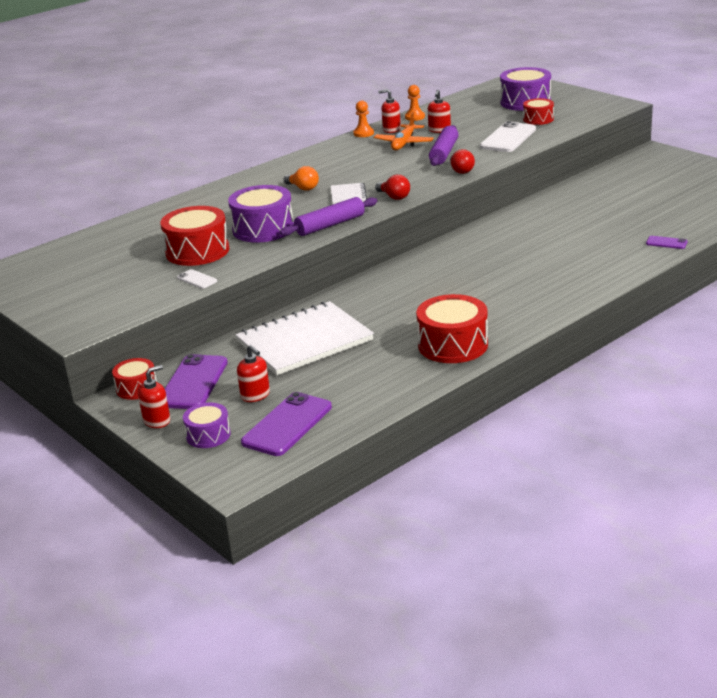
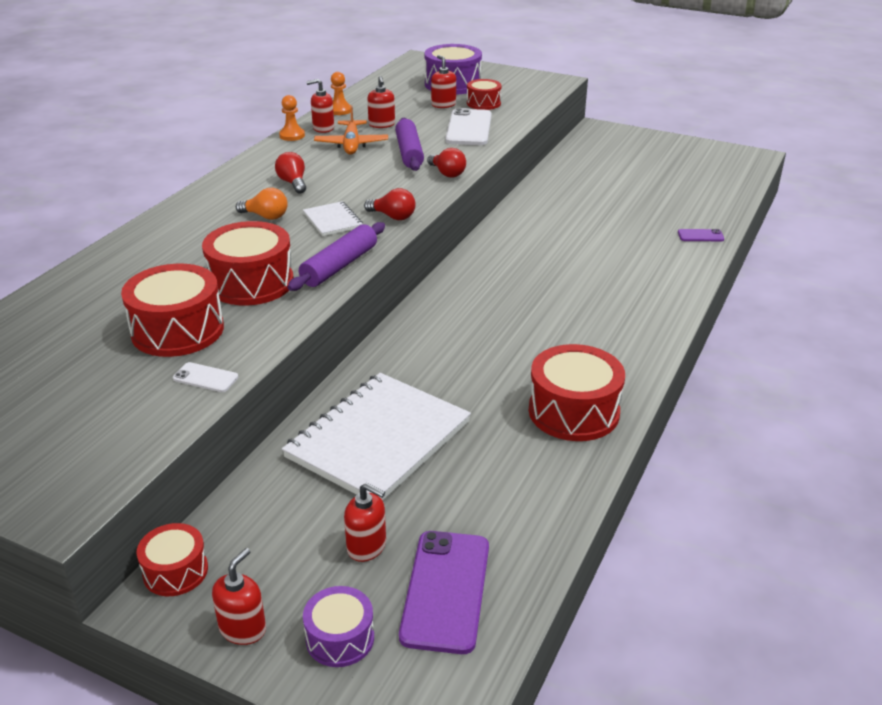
camera: 25 degrees left, 5 degrees up
(193, 383) = (259, 542): purple phone -> none
(263, 229) = (251, 283): purple drum -> red drum
(339, 167) = (293, 183): none -> red light bulb
(503, 118) = (443, 105): none -> red soap dispenser

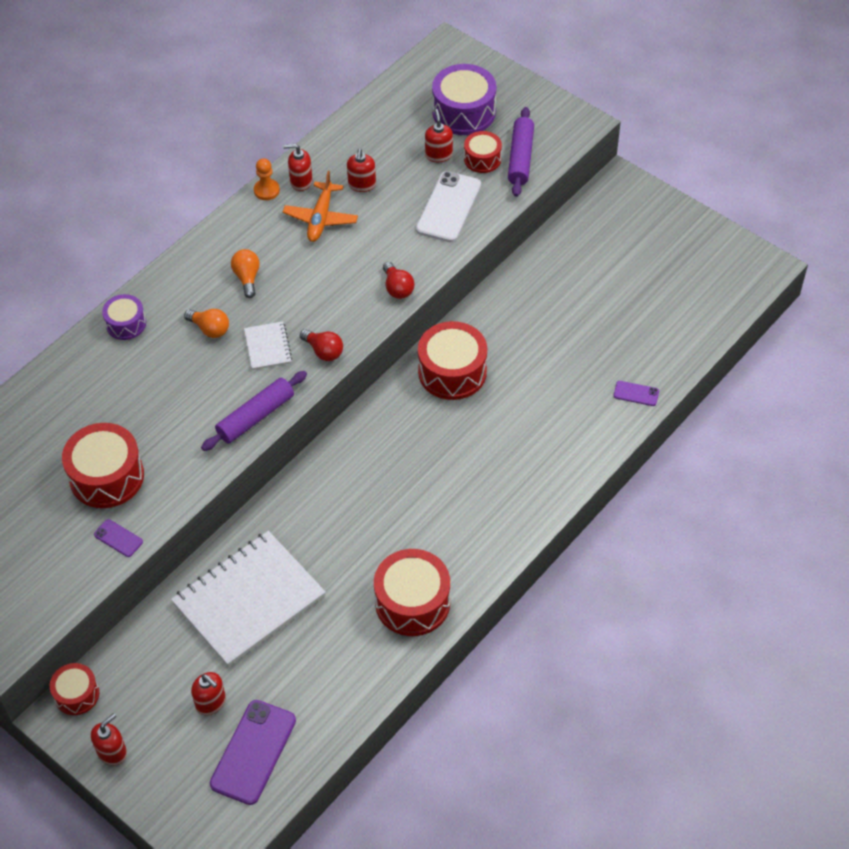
camera: 15 degrees right, 20 degrees up
(205, 378) = (118, 538): white phone -> purple phone
(251, 283) = (177, 425): red drum -> red drum (452, 372)
(293, 183) = (247, 278): red light bulb -> orange light bulb
(339, 110) = (327, 148): orange pawn -> none
(340, 638) = (172, 774): purple drum -> purple drum (126, 324)
(409, 152) = (373, 243): purple rolling pin -> purple rolling pin (520, 158)

